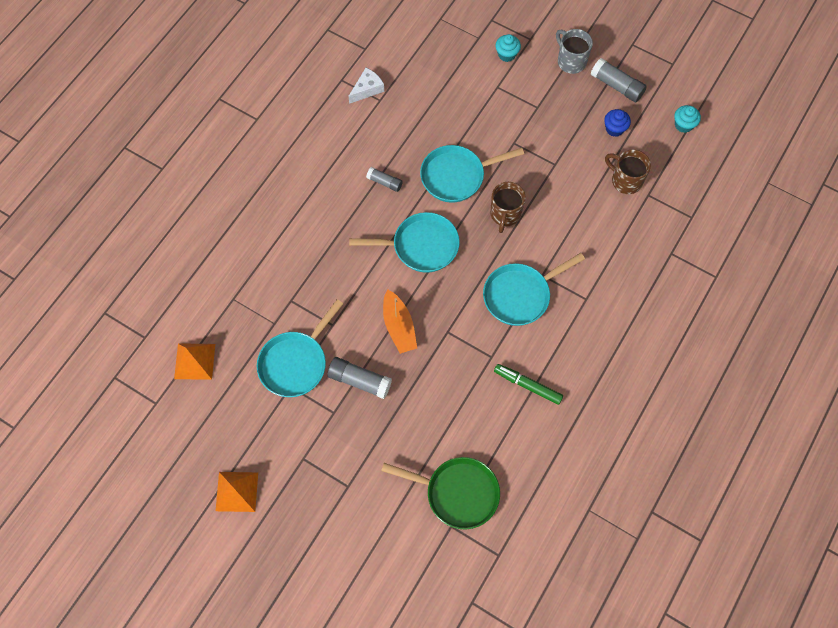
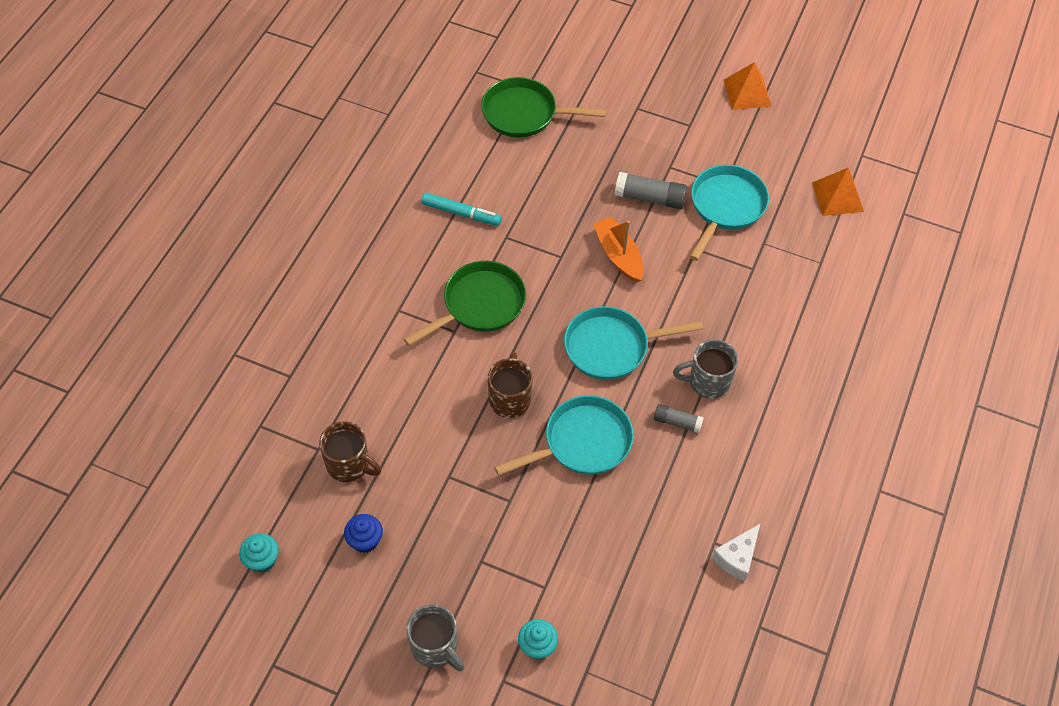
camera: 170 degrees right, 10 degrees down
(354, 209) = (707, 382): none -> grey mug
(520, 295) = (479, 305): turquoise pan -> green pan
(527, 385) = (461, 213): green marker -> turquoise marker
(616, 86) = (362, 613): grey glue stick -> none

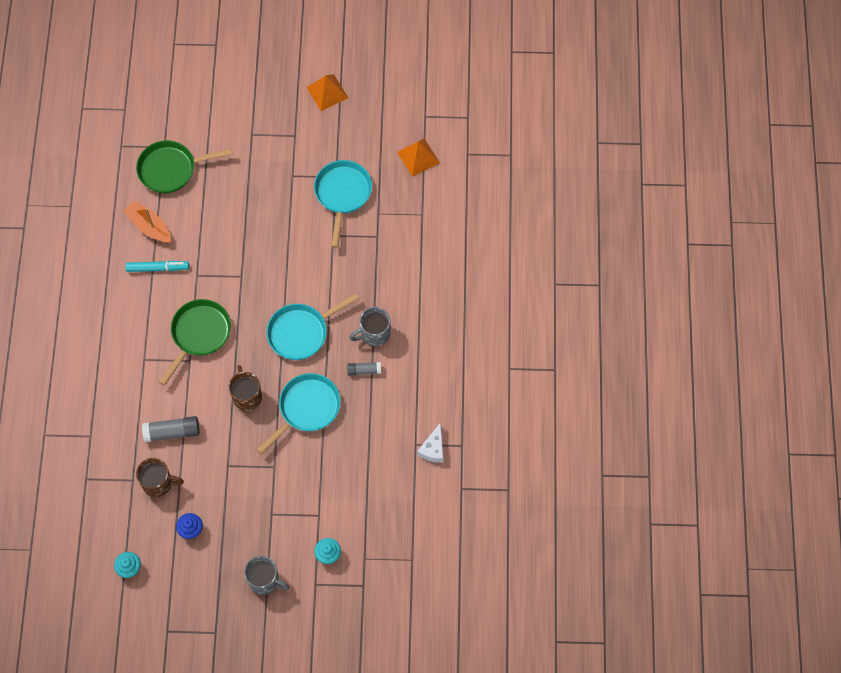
camera: 20 degrees left, 10 degrees up
(618, 255) = (281, 260): orange boat -> orange boat (149, 226)
(649, 198) = (287, 206): grey glue stick -> grey glue stick (172, 432)

